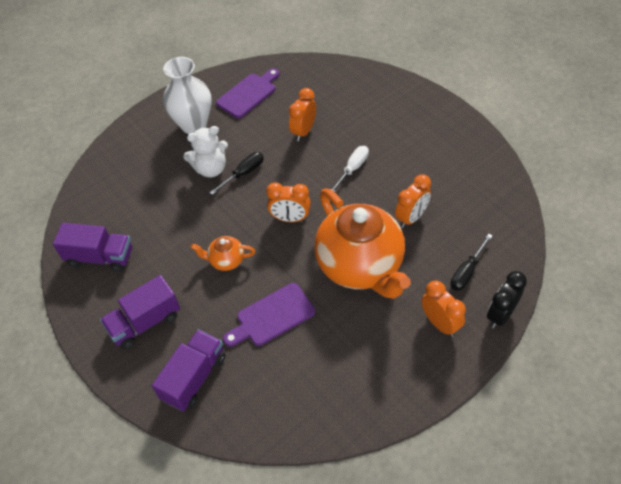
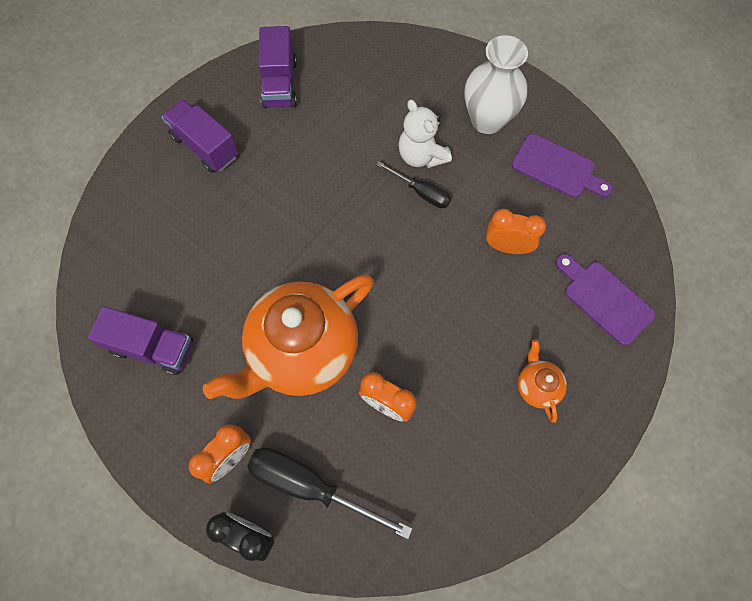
camera: 75 degrees right, 15 degrees up
(194, 377) = (145, 208): purple truck -> purple truck (153, 347)
(226, 260) = (291, 203): orange teapot -> orange teapot (537, 386)
(272, 316) = (223, 266): purple cutting board -> purple cutting board (604, 299)
(290, 218) = (361, 258): orange clock -> none
(352, 169) = (455, 318): white screwdriver -> none
(467, 271) = (310, 486): black screwdriver -> black screwdriver, size x1.71

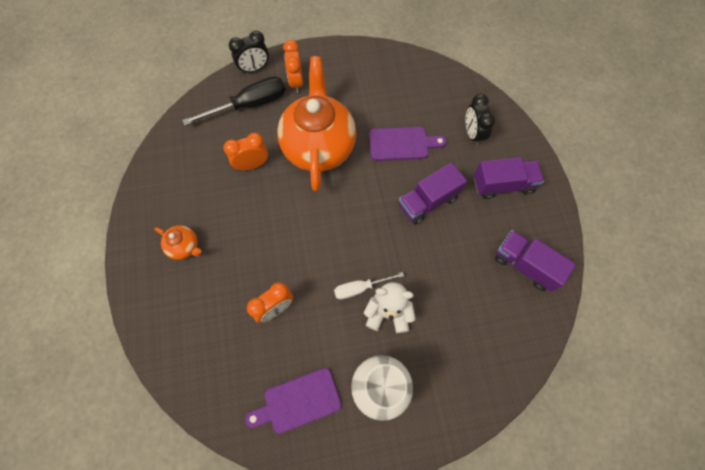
camera: 130 degrees right, 0 degrees up
(153, 347) = (385, 83): purple truck -> purple truck (428, 201)
(160, 209) = (472, 134): none -> black clock
(421, 192) = (360, 288): black screwdriver -> white screwdriver
(604, 299) = (188, 336): purple cutting board -> purple cutting board (402, 144)

